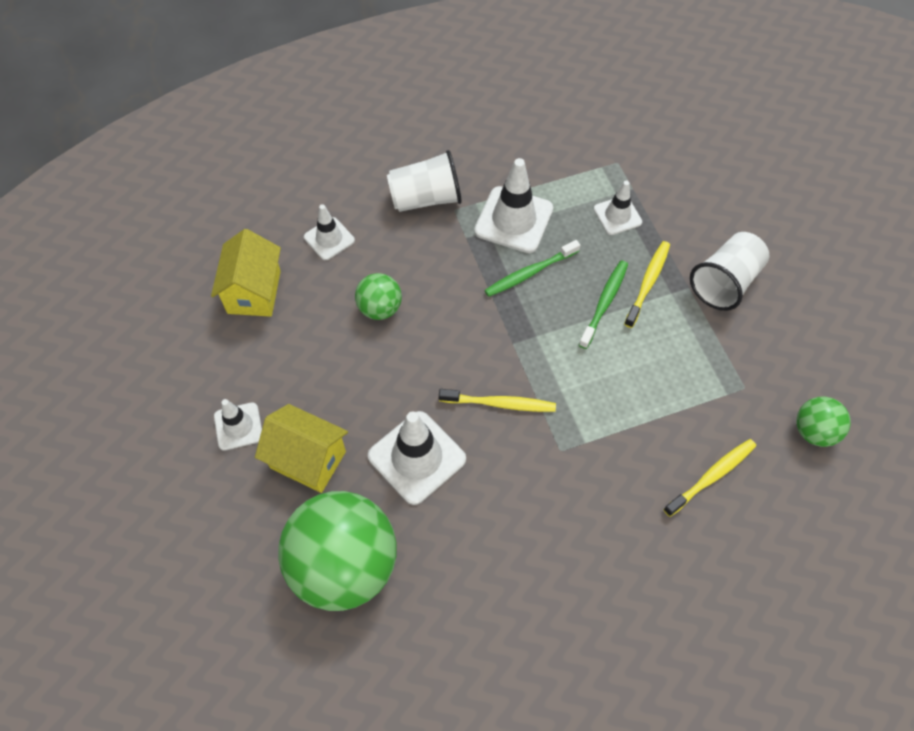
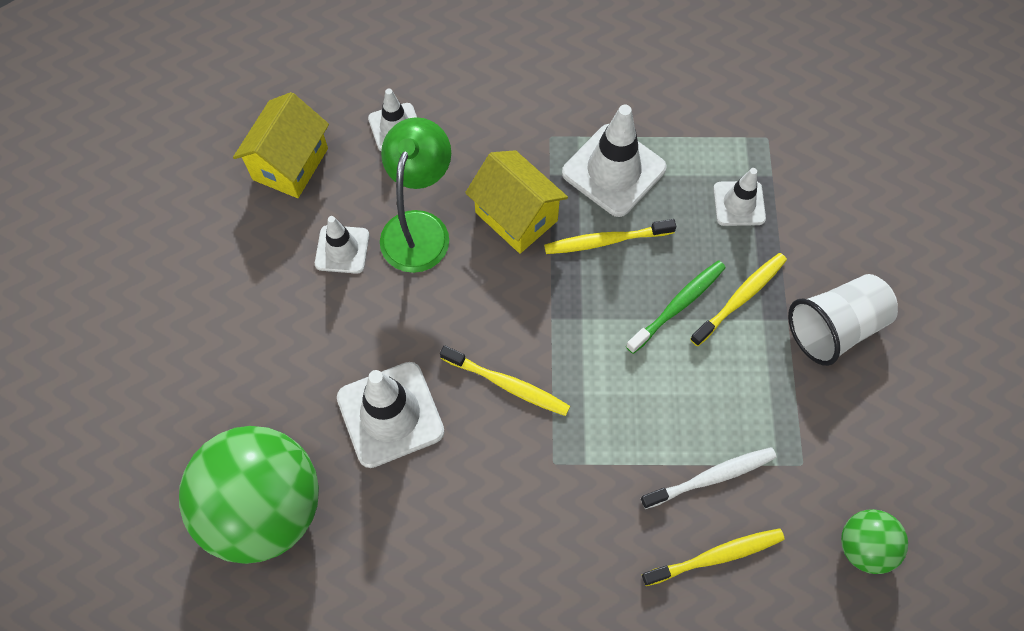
camera: 20 degrees right, 5 degrees up
(238, 426) = (215, 312): white traffic cone -> white traffic cone (342, 249)
(308, 460) = (273, 375): yellow house -> yellow house (516, 216)
(380, 308) = (419, 227): green ball -> green lamp
(426, 199) = (523, 113): white cup -> none
(529, 273) = (605, 241): green toothbrush -> yellow toothbrush
(683, 420) = (711, 477): none -> white toothbrush

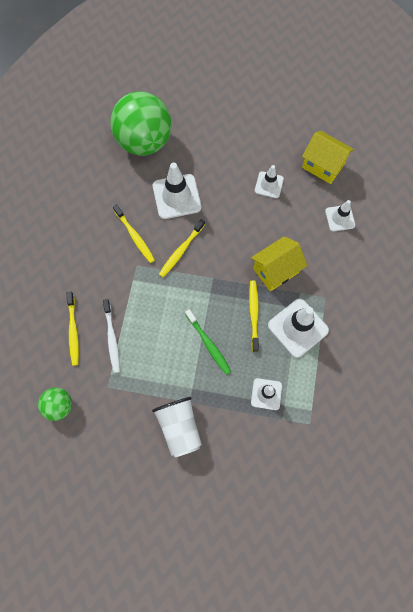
camera: 100 degrees right, 5 degrees up
(419, 227) = (276, 222): green lamp -> none
(740, 298) = (207, 379): yellow toothbrush -> yellow toothbrush (135, 236)

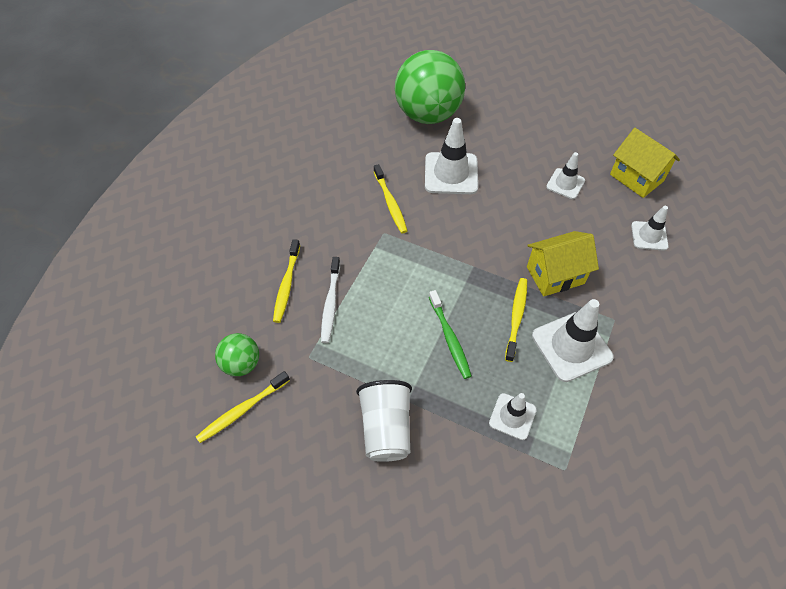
camera: 15 degrees right, 15 degrees down
(181, 251) = (441, 229): yellow toothbrush -> yellow toothbrush (242, 410)

